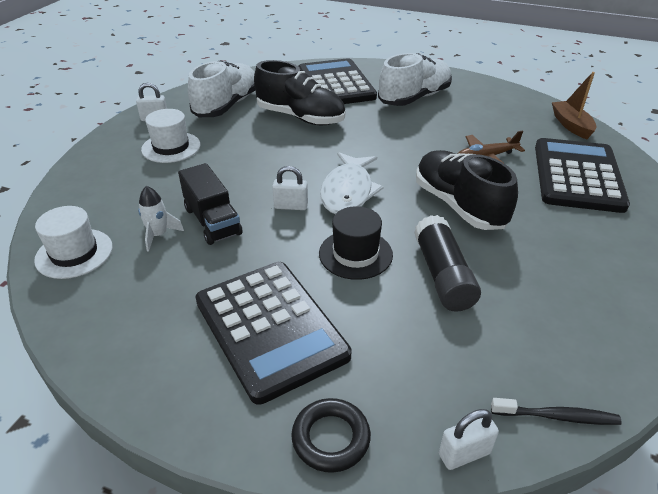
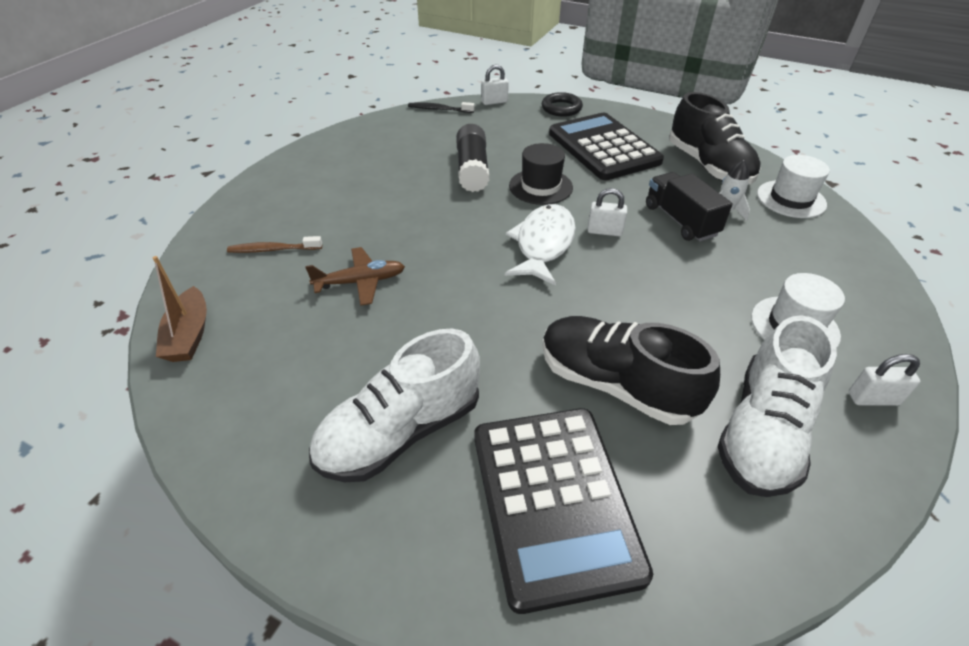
camera: 175 degrees left, 5 degrees up
(459, 205) = (429, 223): black shoe -> black shoe (708, 166)
(577, 176) = (273, 249): black calculator -> brown toothbrush

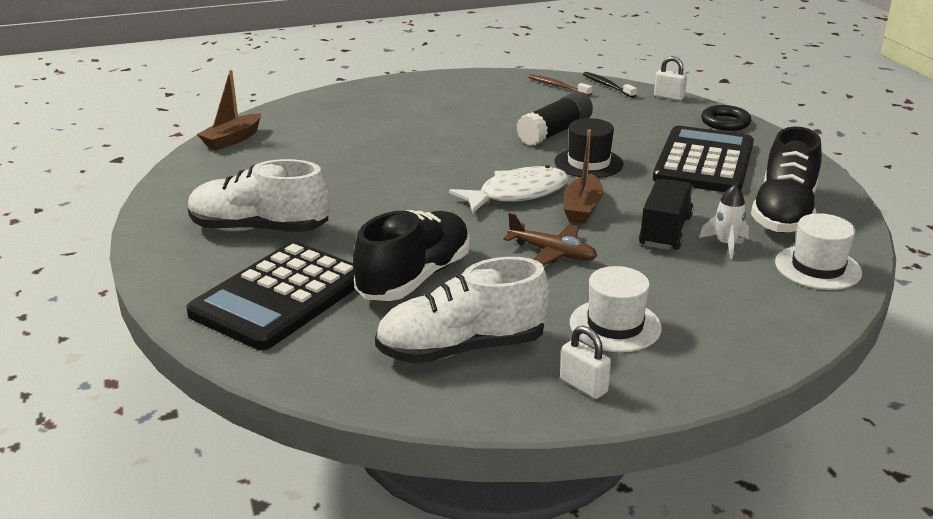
camera: 45 degrees right, 15 degrees down
(273, 249) = (339, 121): brown toothbrush -> brown toothbrush (558, 86)
(361, 282) = (359, 158): brown plane -> brown plane (552, 253)
(604, 231) = (582, 208): white padlock -> brown boat
(616, 384) = (415, 278): black shoe -> black shoe turned 45 degrees clockwise

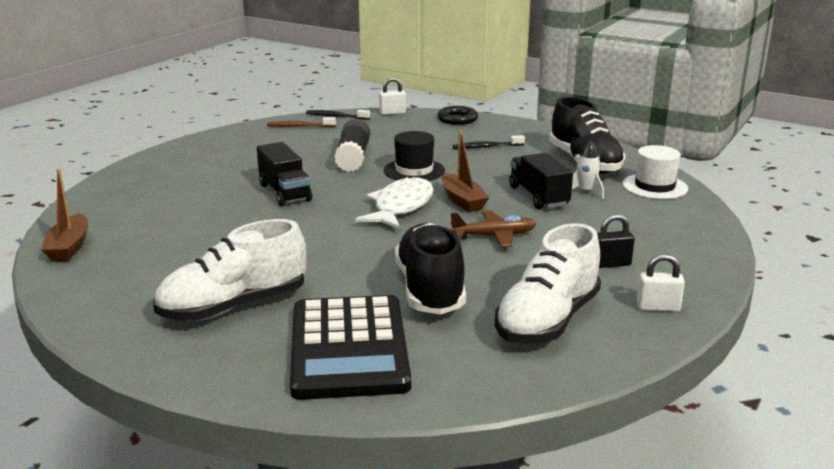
camera: 40 degrees left, 5 degrees down
(444, 146) = (285, 192): none -> black truck
(615, 325) = (611, 264): white hat -> black padlock
(704, 162) = (486, 147): black calculator -> black toothbrush

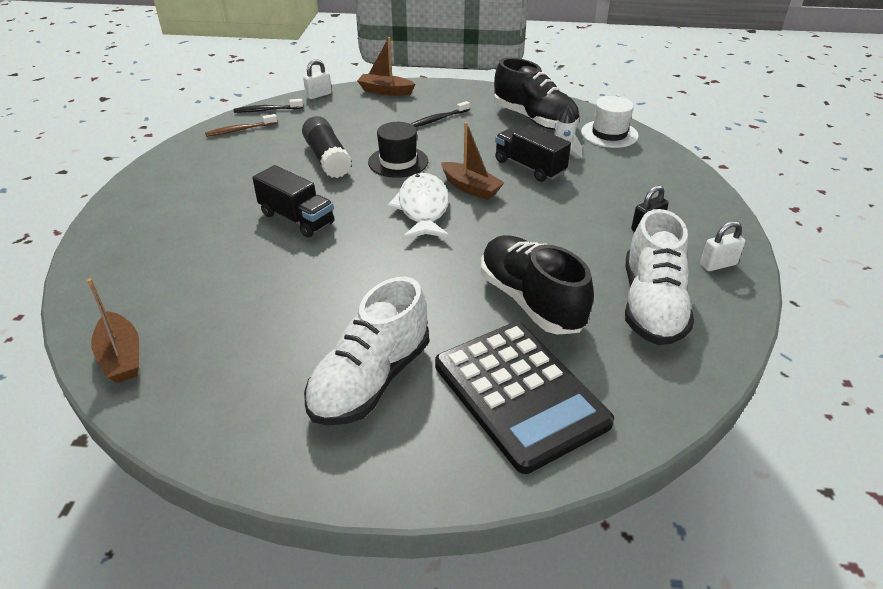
camera: 25 degrees left, 15 degrees up
(457, 119) = (385, 91): black ring -> brown boat
(494, 236) = (531, 222): brown plane -> none

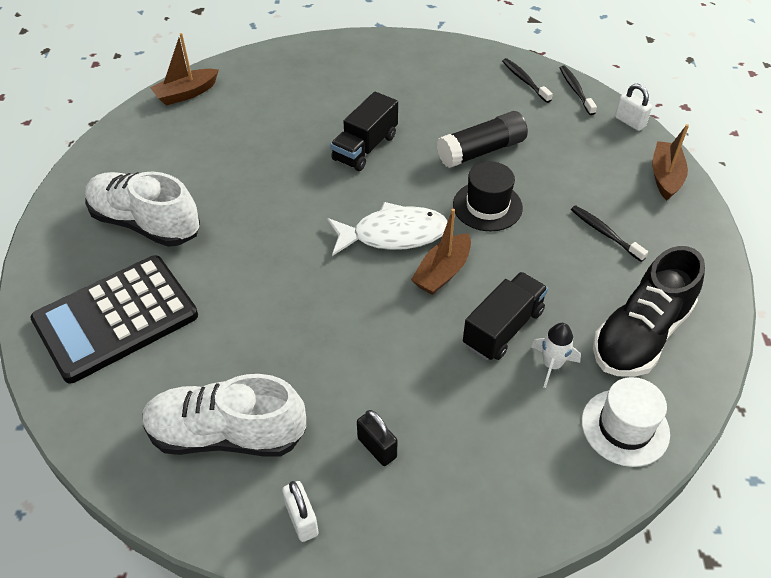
camera: 85 degrees right, 10 degrees up
(240, 130) = (525, 81): brown toothbrush -> black toothbrush
(530, 301) = (238, 327): black shoe -> none

